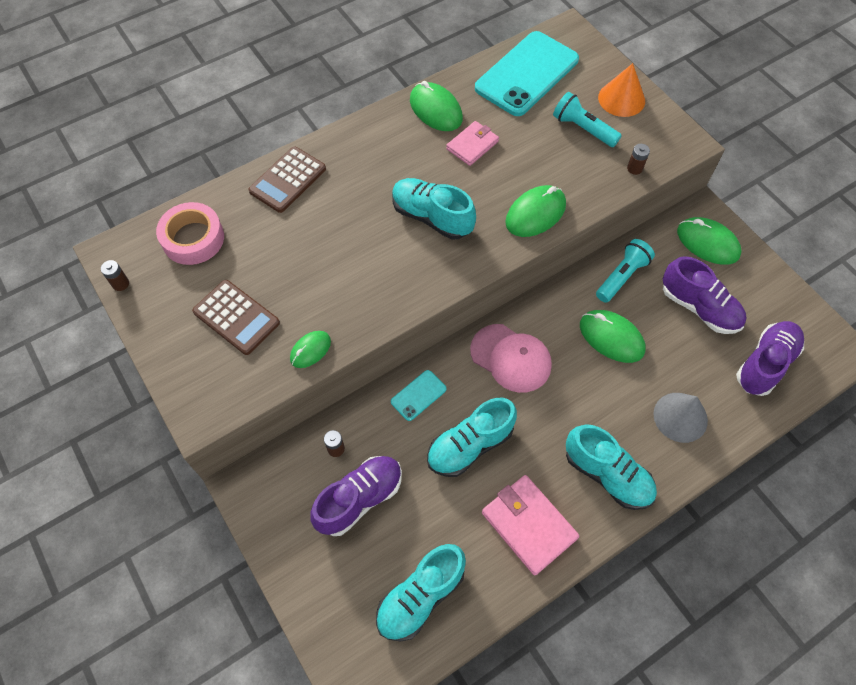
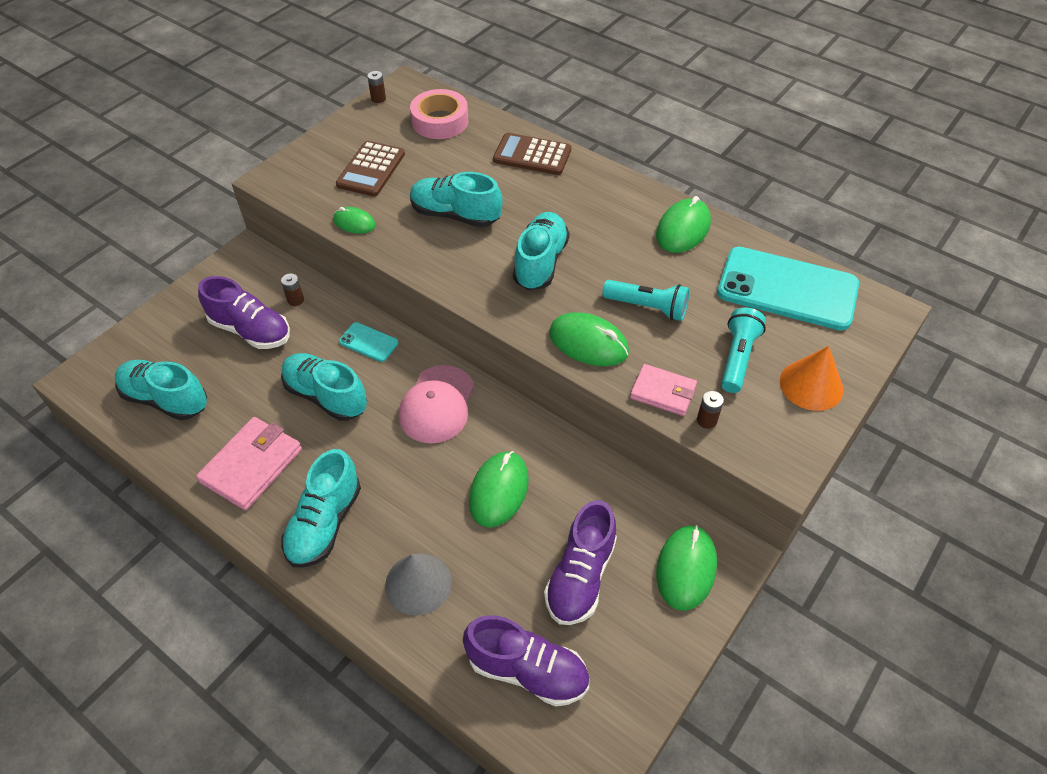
camera: 70 degrees right, 10 degrees down
(340, 263) = (455, 215): none -> turquoise shoe
(472, 145) = (652, 269): pink wallet -> pink wallet (663, 392)
(622, 276) = (588, 483): turquoise flashlight -> turquoise flashlight (648, 307)

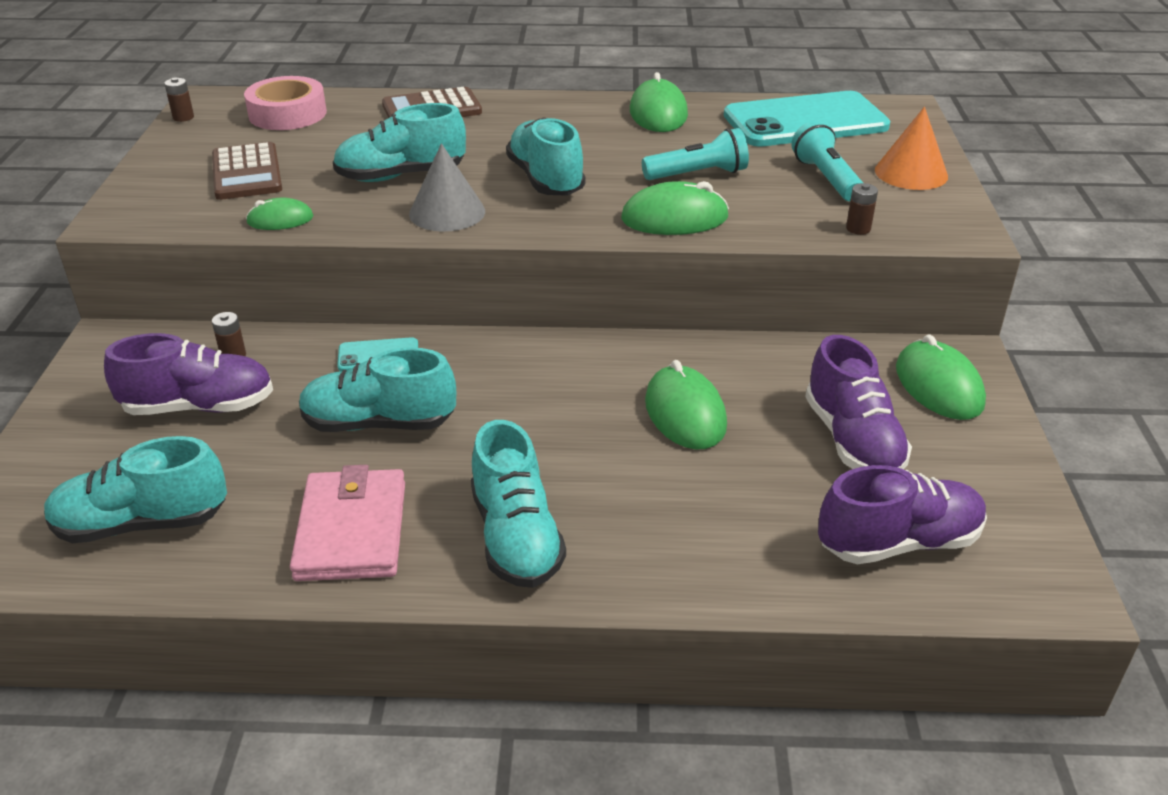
camera: 35 degrees left, 15 degrees down
(418, 583) = (694, 533): grey cone -> grey cone (447, 212)
(437, 404) = (528, 374): pink cap -> none
(663, 392) = (793, 225): pink wallet -> none

